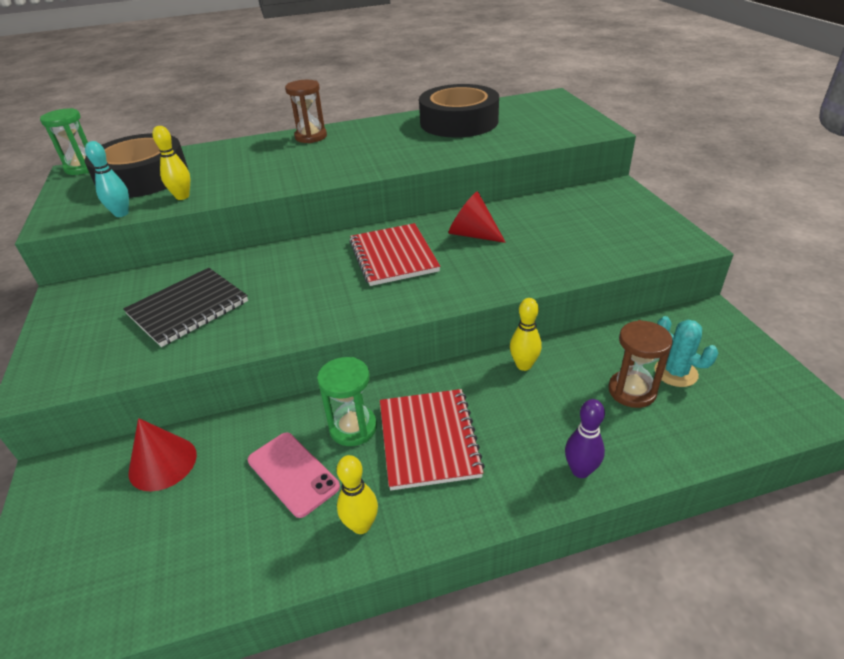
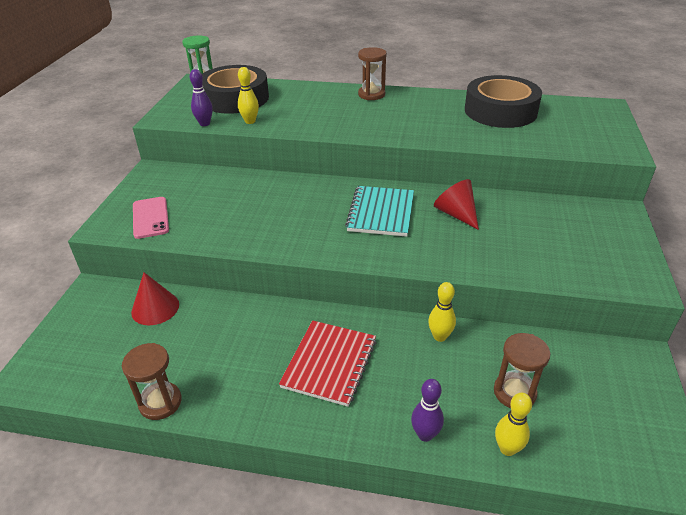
camera: 25 degrees right, 0 degrees up
(121, 213) = (204, 123): turquoise bowling pin -> purple bowling pin
(188, 308) = (217, 206): black notebook -> none
(246, 577) = (160, 402): none -> brown hourglass
(293, 473) = (226, 348): pink phone -> pink phone (150, 218)
(353, 428) = (284, 333): green hourglass -> none
(361, 525) = (247, 402): yellow bowling pin -> yellow bowling pin (507, 449)
(393, 256) = (381, 213): red notebook -> turquoise notebook
(675, 372) = (566, 393): turquoise cactus -> none

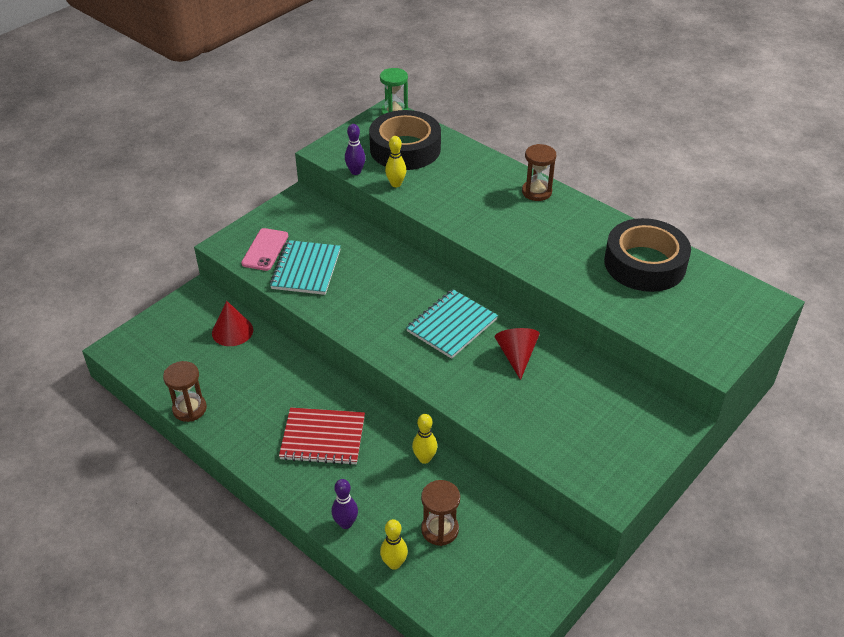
camera: 30 degrees right, 5 degrees up
(206, 219) = (306, 269): none -> turquoise notebook
(329, 363) = (323, 438): red notebook -> red notebook turned 45 degrees clockwise

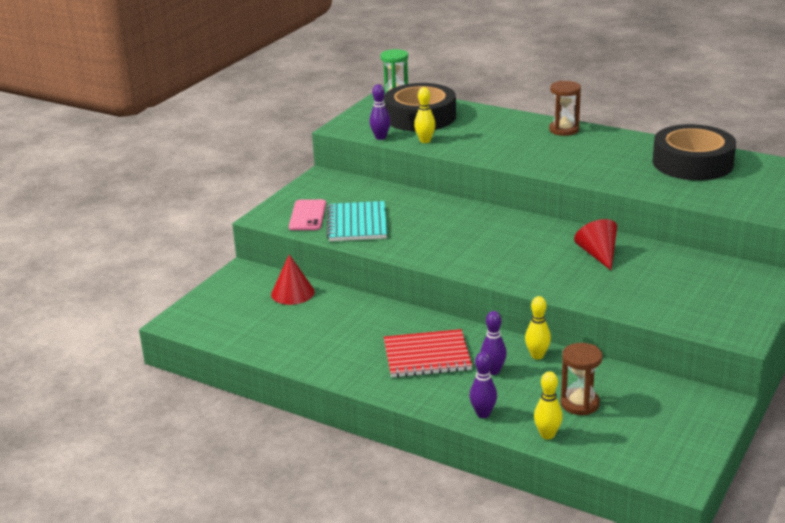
camera: 10 degrees left, 15 degrees down
(189, 409) = (277, 355): brown hourglass -> none
(376, 470) = (493, 371): none -> purple bowling pin
(451, 325) = (523, 243): turquoise notebook -> none

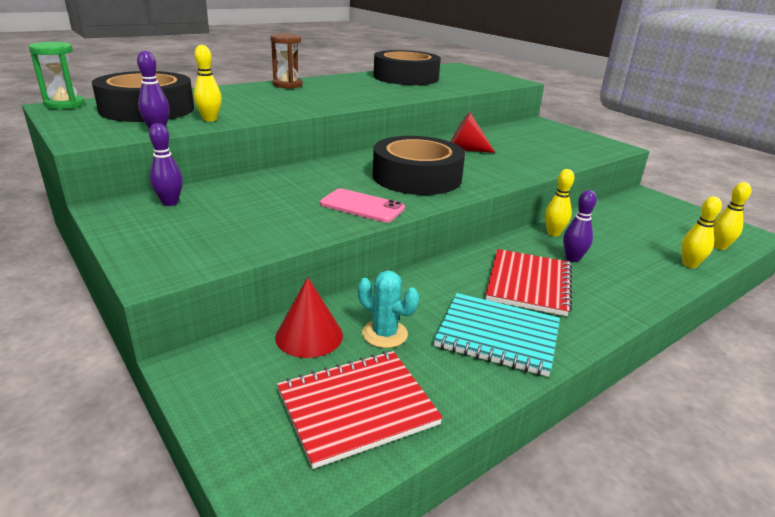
camera: 70 degrees left, 0 degrees up
(243, 324) = (357, 408): none -> red notebook
(307, 215) = (203, 242): pink phone -> pink phone (362, 206)
(313, 315) = (384, 334): none -> turquoise cactus
(357, 224) = (274, 219): turquoise notebook -> turquoise notebook (497, 336)
(483, 414) = (651, 284): purple bowling pin -> purple bowling pin (170, 203)
(493, 249) = (417, 177): none -> black tape
(579, 403) = (639, 238): brown hourglass -> none
(615, 454) = (719, 246): none -> yellow bowling pin

